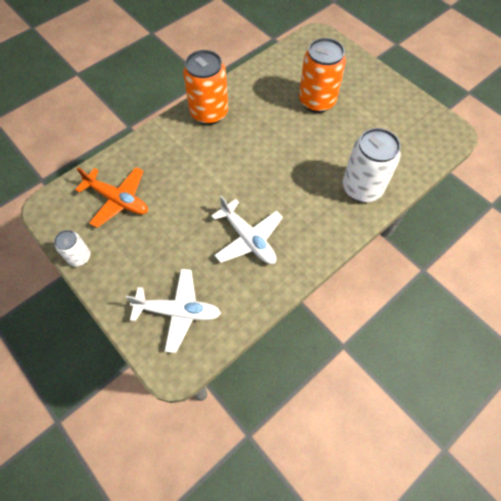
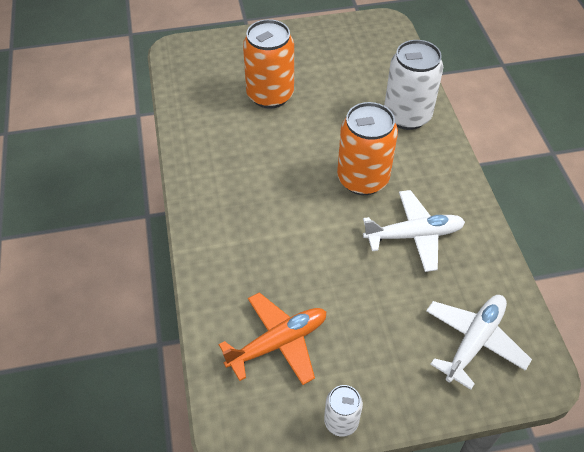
camera: 60 degrees left, 10 degrees down
(209, 113) = (210, 194): orange can -> orange can (362, 179)

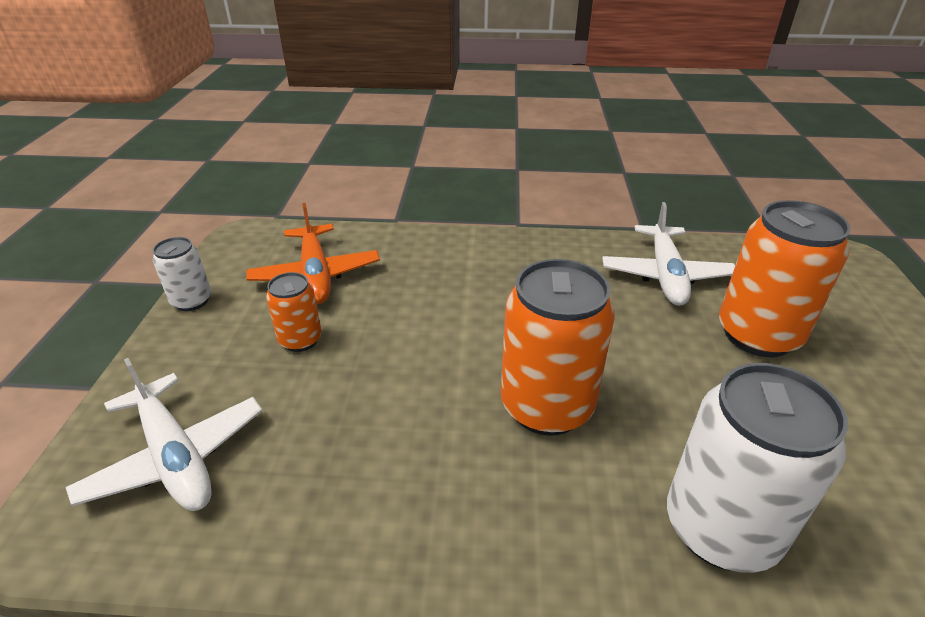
camera: 105 degrees right, 15 degrees down
(356, 320) = (300, 340): none -> orange can
(414, 235) = (403, 442): white plane -> white plane (665, 275)

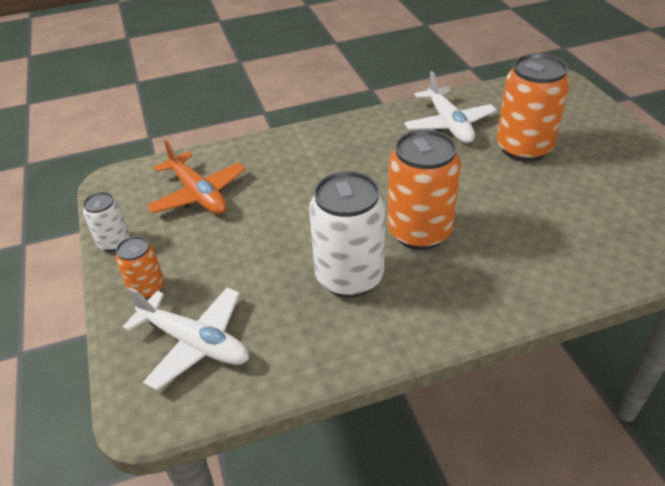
camera: 20 degrees left, 5 degrees up
(300, 340) = (224, 243): orange can -> orange can (147, 288)
(720, 528) = (550, 265): white can -> white can (349, 277)

